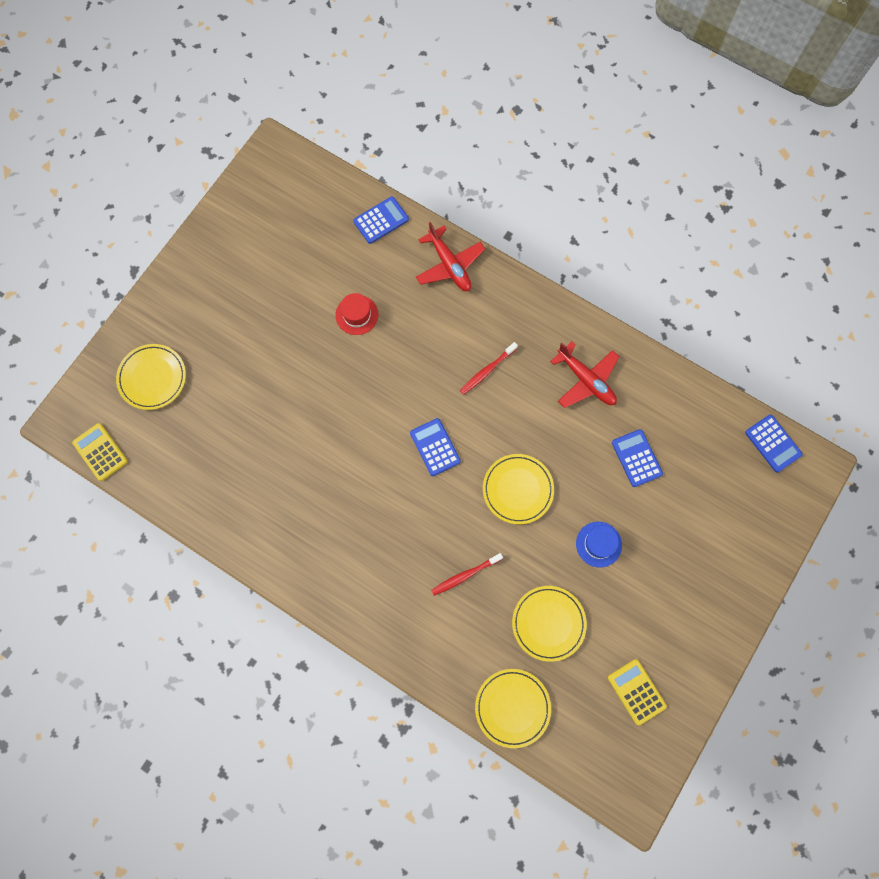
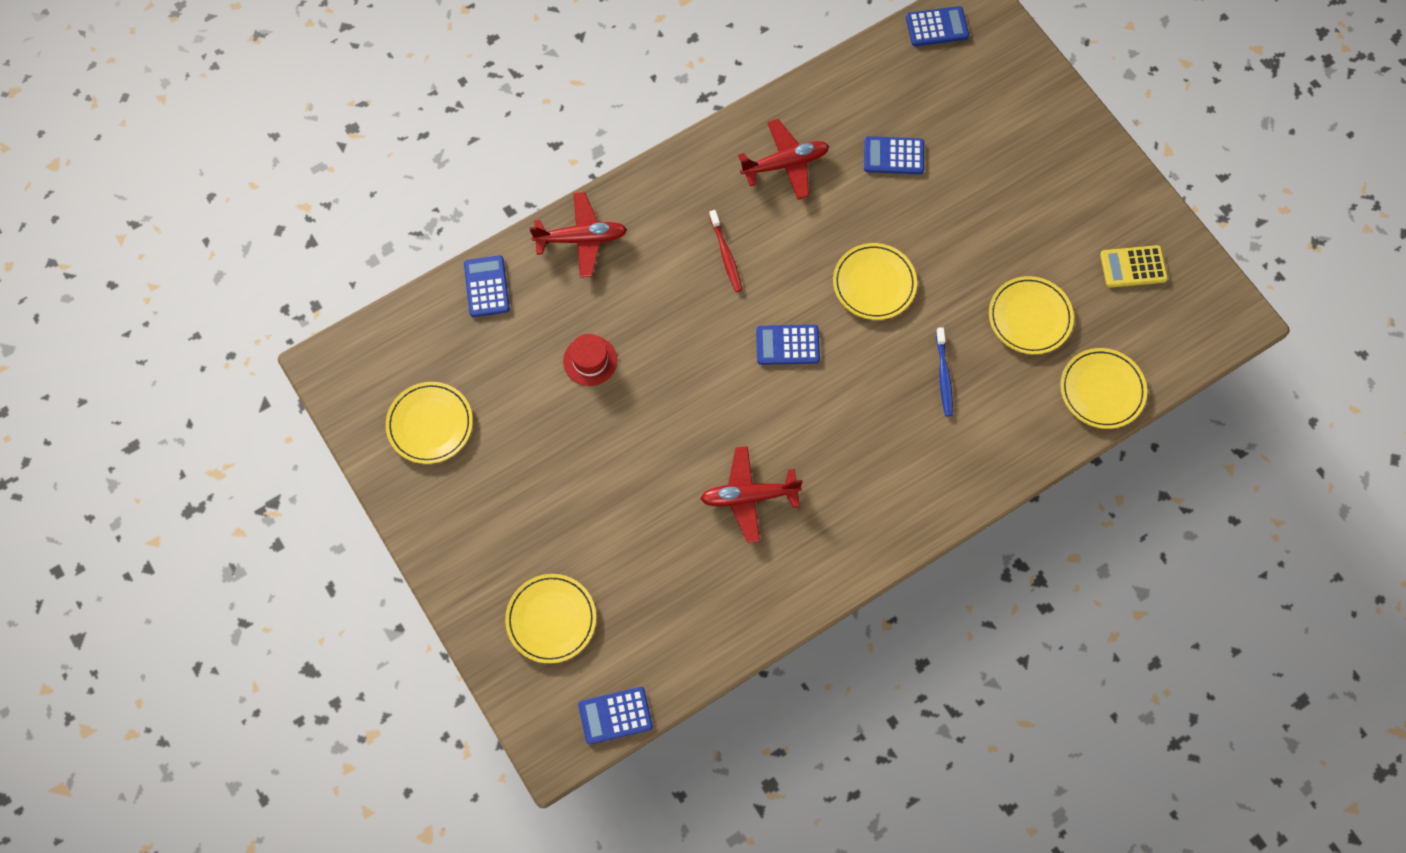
camera: 65 degrees left, 5 degrees down
(100, 452) = (615, 716): yellow calculator -> blue calculator
(260, 233) = (430, 424): none -> yellow plate
(301, 471) = (748, 496): none -> red plane
(465, 575) = (943, 375): red toothbrush -> blue toothbrush
(598, 544) = (968, 233): blue hat -> none

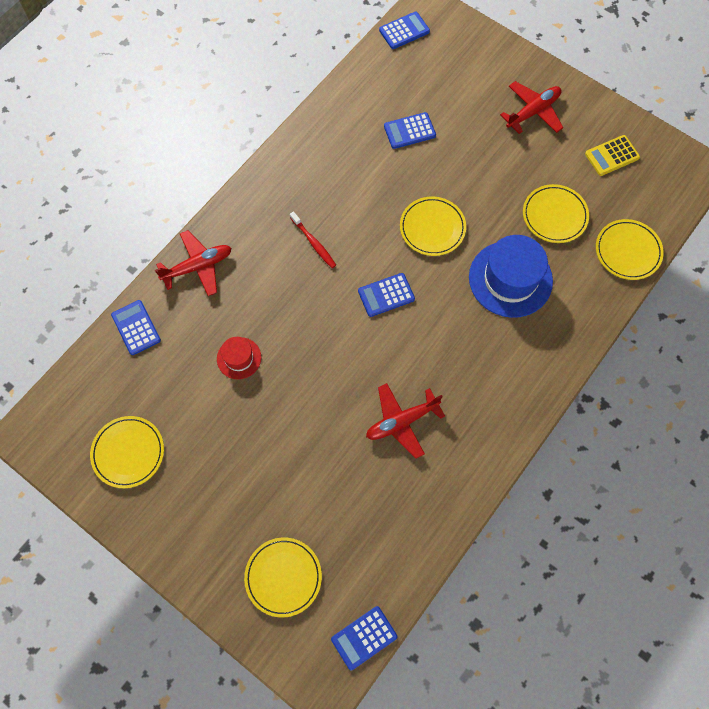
camera: 20 degrees left, 0 degrees up
(785, 164) = (332, 161): red plane -> red plane (533, 112)
(943, 375) = (510, 279): blue toothbrush -> blue hat

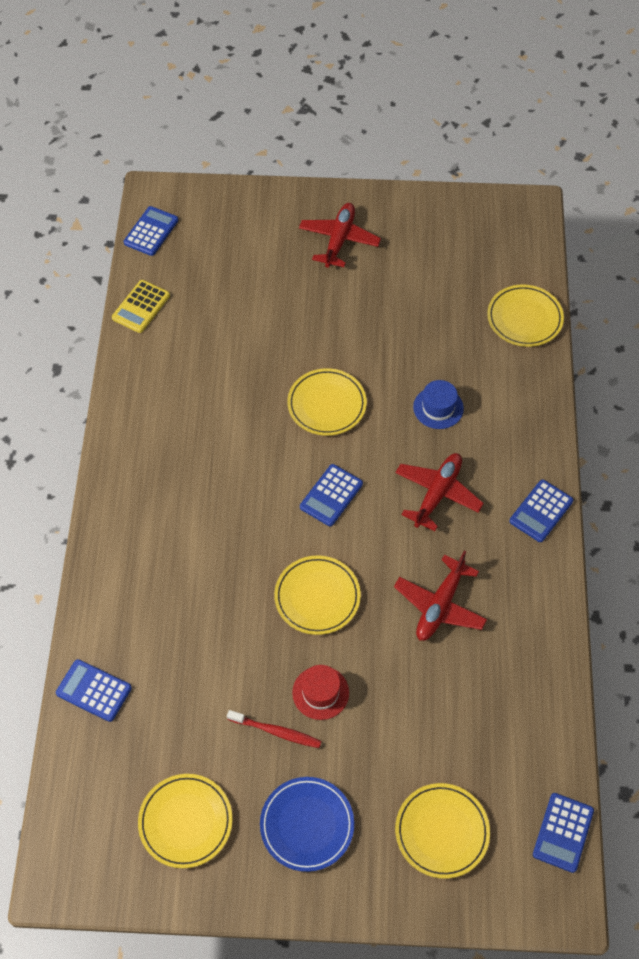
camera: 35 degrees left, 10 degrees down
(198, 266) = (113, 587): red plane -> red plane (437, 494)
(200, 509) = (307, 825): none -> blue plate
(239, 358) = (229, 650): red hat -> red hat (320, 692)
(313, 243) = (218, 489): red toothbrush -> red toothbrush (276, 731)
(409, 131) = (232, 325): blue calculator -> blue calculator (541, 511)
(510, 279) = (438, 407): blue hat -> blue hat, size x0.51
(554, 215) = (433, 325): yellow plate -> yellow plate (317, 597)
(612, 156) = (444, 240): yellow calculator -> yellow calculator (141, 307)

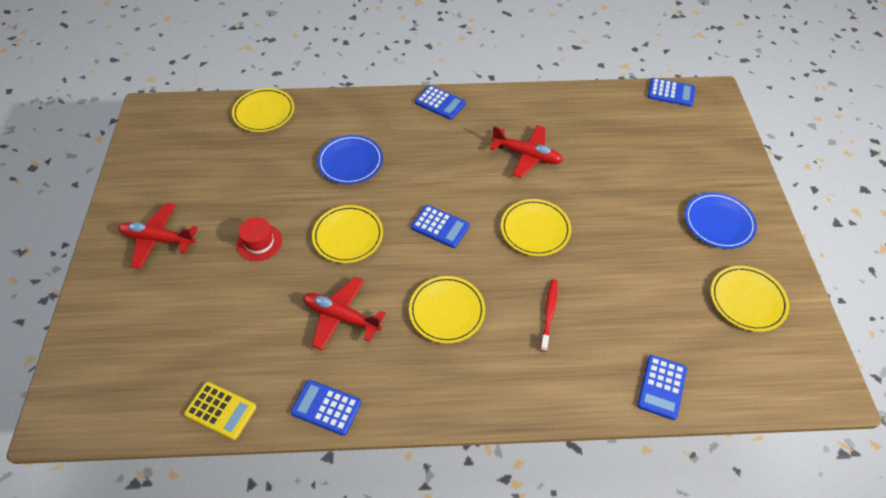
camera: 95 degrees left, 5 degrees down
(151, 231) = (112, 416): blue calculator -> blue calculator (326, 407)
(276, 731) = (655, 247): red toothbrush -> red toothbrush (549, 314)
(320, 692) = (615, 222): red hat -> red hat (259, 242)
(437, 494) = (431, 160): red plane -> red plane (341, 317)
(438, 407) = (350, 162): blue hat -> blue plate
(442, 831) = (693, 149): yellow plate -> yellow plate (447, 311)

